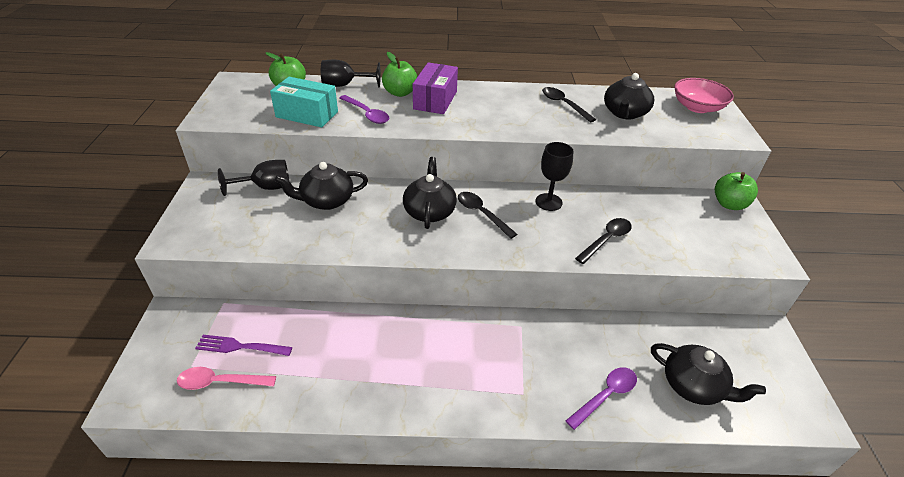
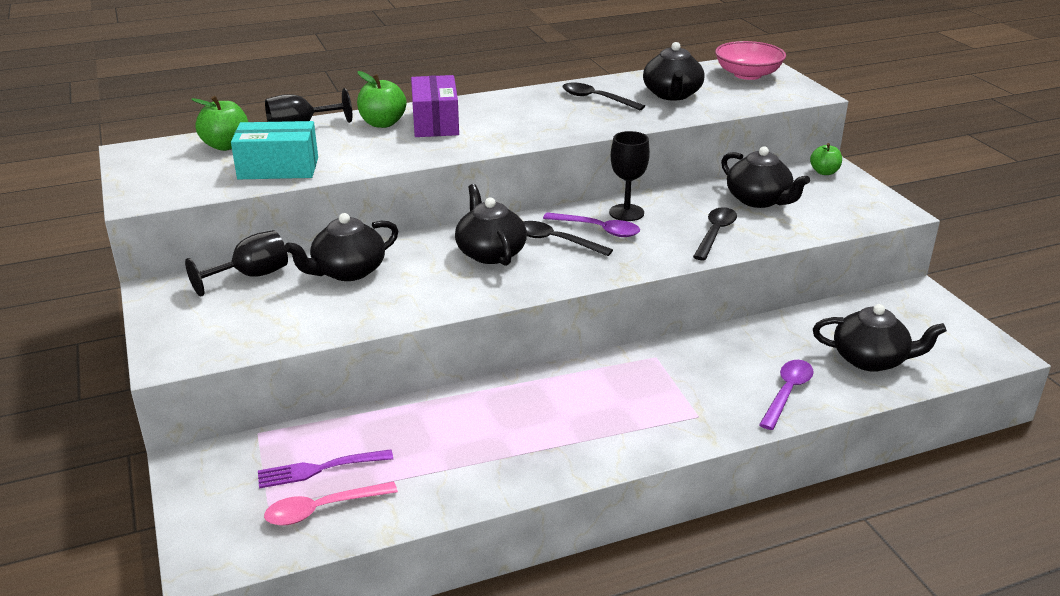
camera: 20 degrees left, 10 degrees down
(367, 114) = (359, 153): purple spoon -> purple spoon (598, 229)
(659, 217) = (759, 200): none -> black teapot
(729, 204) = (824, 172): green apple -> green apple, size x0.66

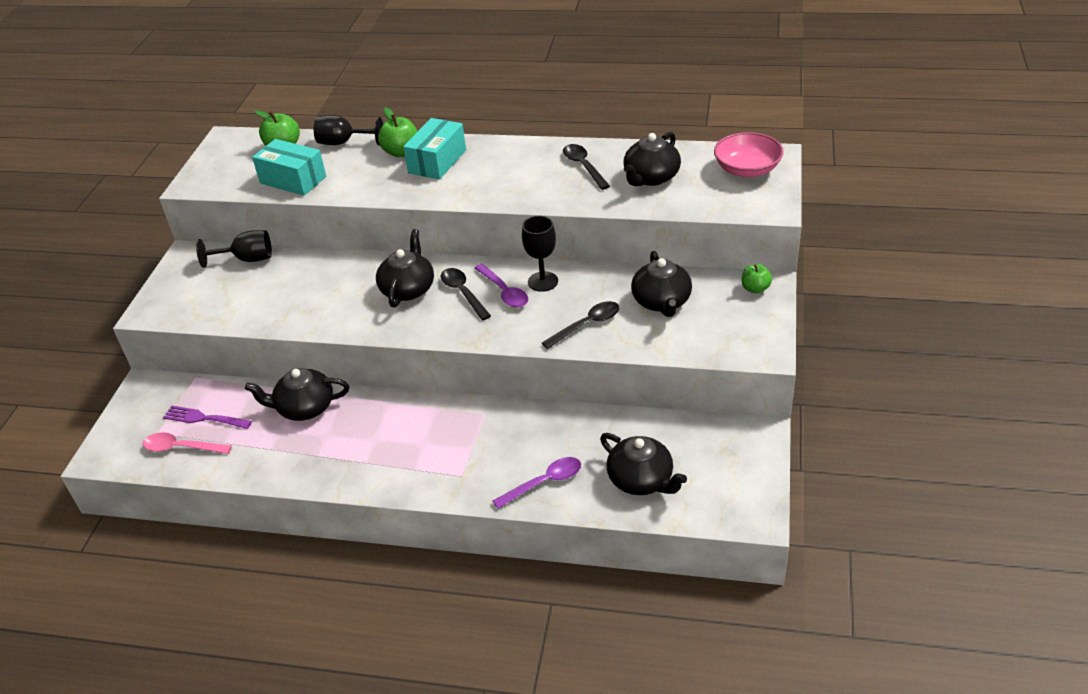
camera: 35 degrees right, 10 degrees up
(347, 271) = (305, 275): black teapot -> black teapot (304, 408)
(435, 123) = (437, 161): purple box -> turquoise box

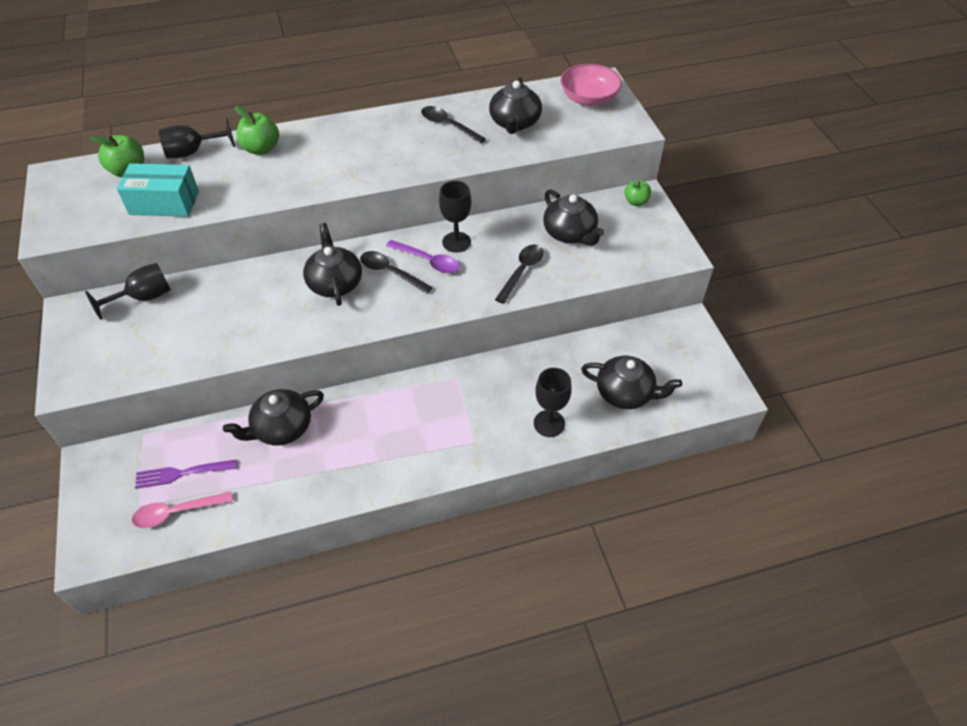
camera: 30 degrees left, 10 degrees up
(437, 161) = (305, 150): turquoise box -> none
(544, 482) = (549, 423): purple spoon -> black goblet

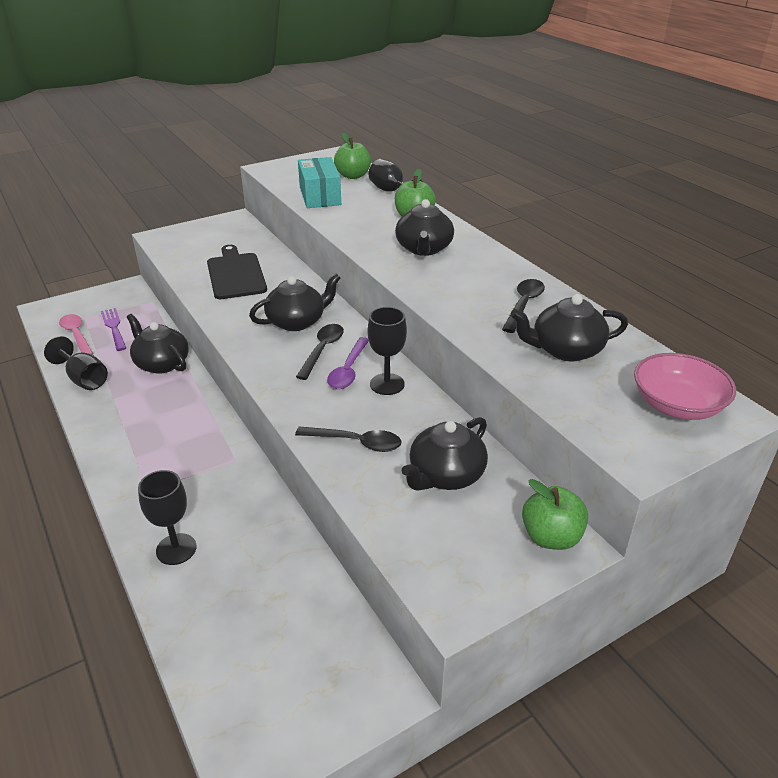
camera: 75 degrees right, 15 degrees down
(143, 298) = (254, 241): black goblet -> black goblet (84, 379)
(213, 320) = (235, 274): none -> black cutting board
(625, 393) = (232, 622): black teapot -> black teapot (424, 249)
(636, 202) = (551, 537): green apple -> green apple, size x1.51

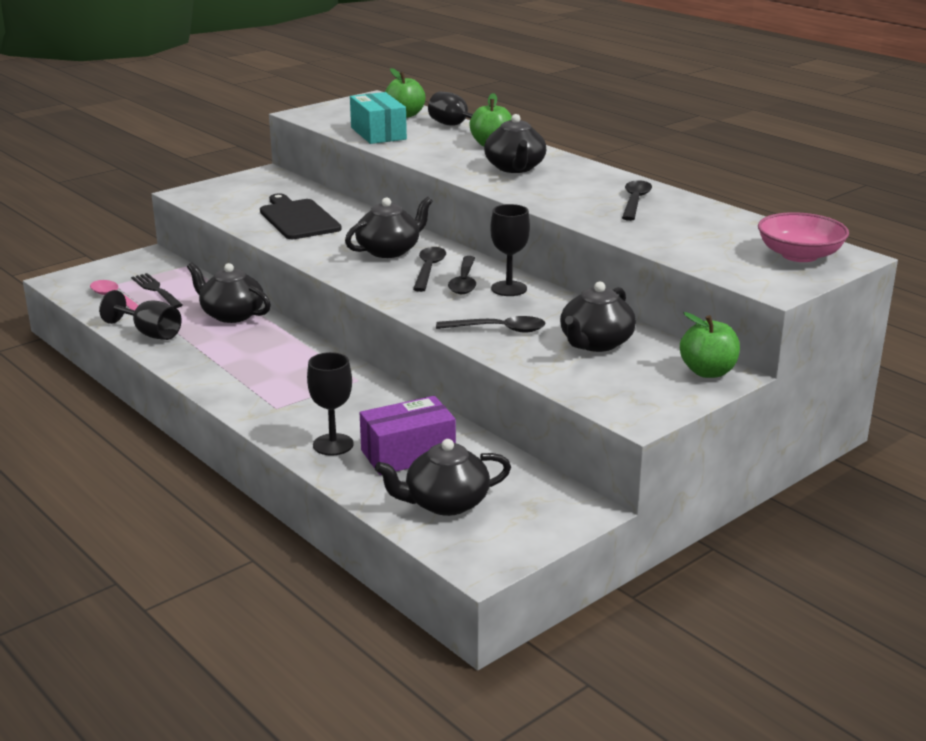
camera: 10 degrees left, 10 degrees down
(114, 327) = (156, 290): purple fork -> black fork
(240, 573) = (408, 454): none -> purple box
(348, 370) = (464, 282): purple spoon -> black spoon
(565, 350) = (687, 228): black teapot -> black teapot (445, 503)

